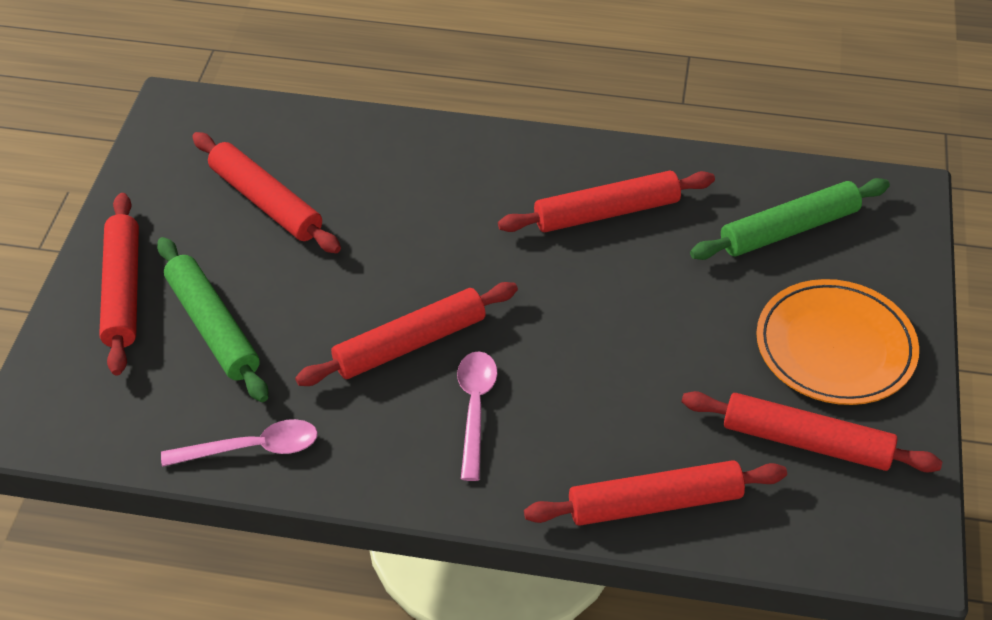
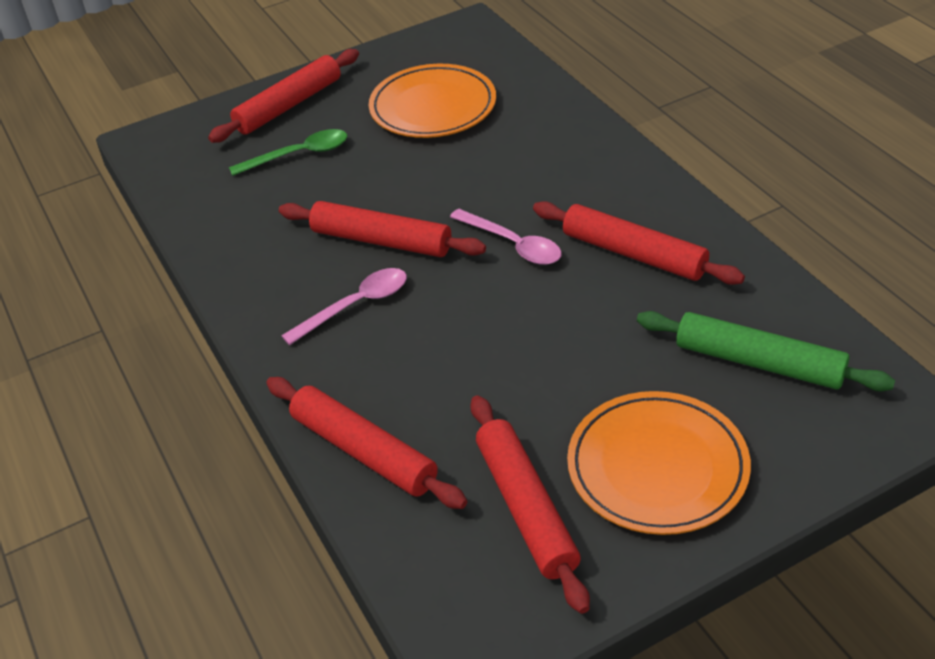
camera: 55 degrees right, 5 degrees down
(213, 327) = (299, 155): green rolling pin -> green spoon
(252, 448) = (215, 232): pink spoon -> pink spoon (513, 244)
(266, 202) = (433, 107): red rolling pin -> orange plate

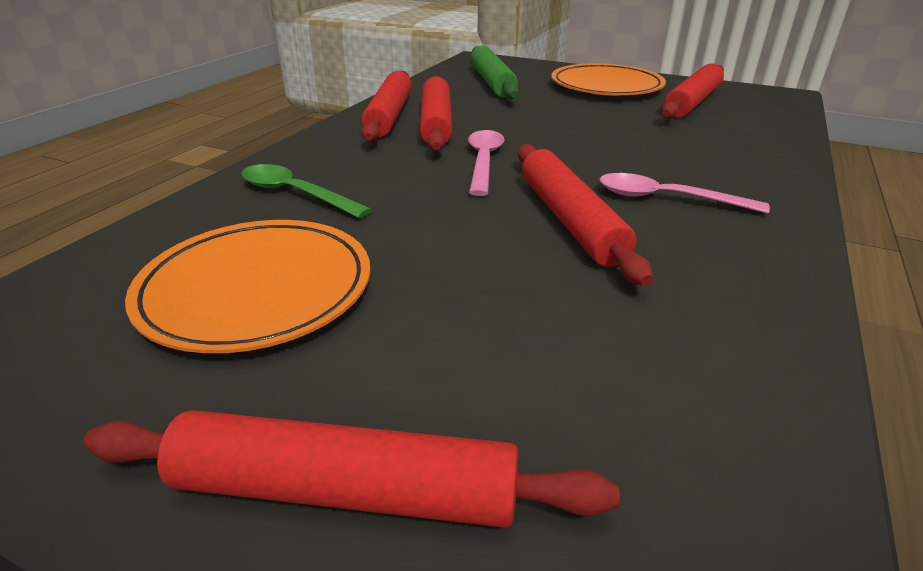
camera: 130 degrees left, 10 degrees down
(299, 155) = (494, 370): green spoon -> green spoon (295, 194)
(364, 451) = (765, 147): red rolling pin -> red rolling pin (389, 116)

